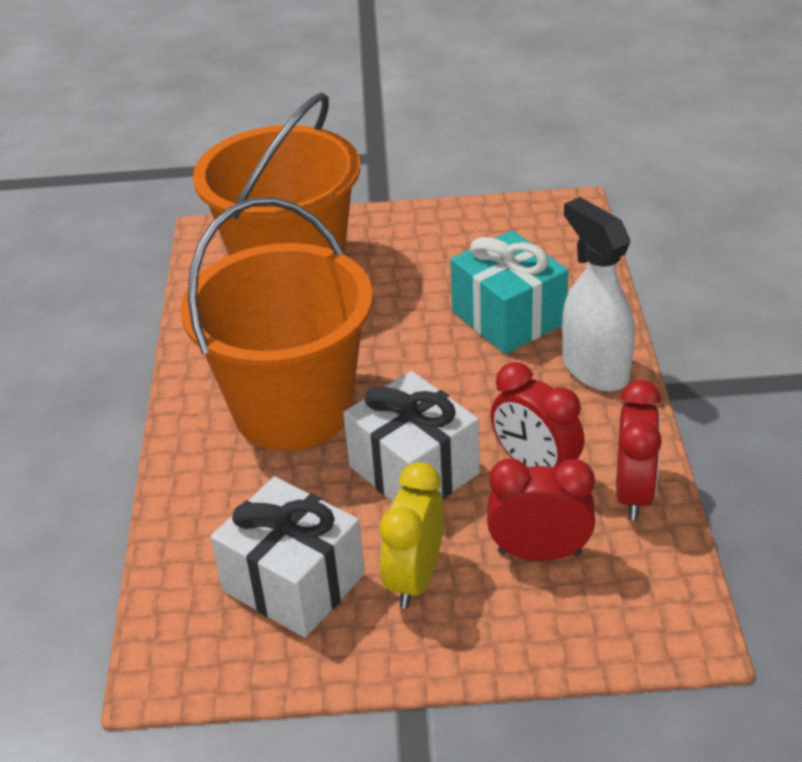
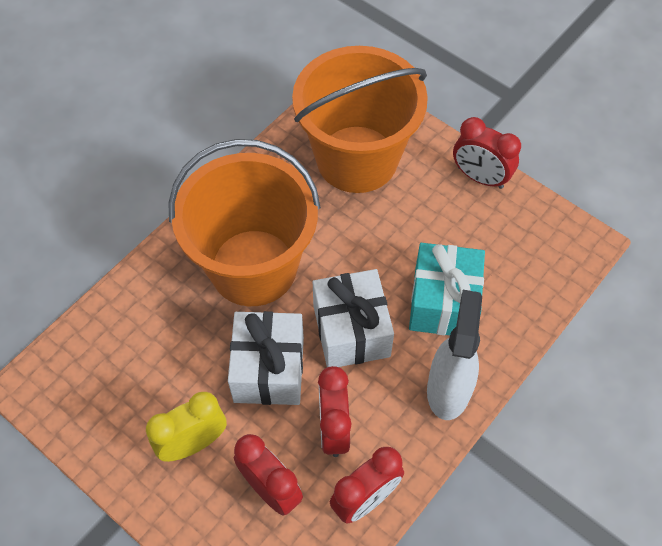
camera: 40 degrees right, 20 degrees up
(294, 582) = (136, 388): white gift -> white gift (351, 331)
(423, 220) = (480, 177): none -> red clock

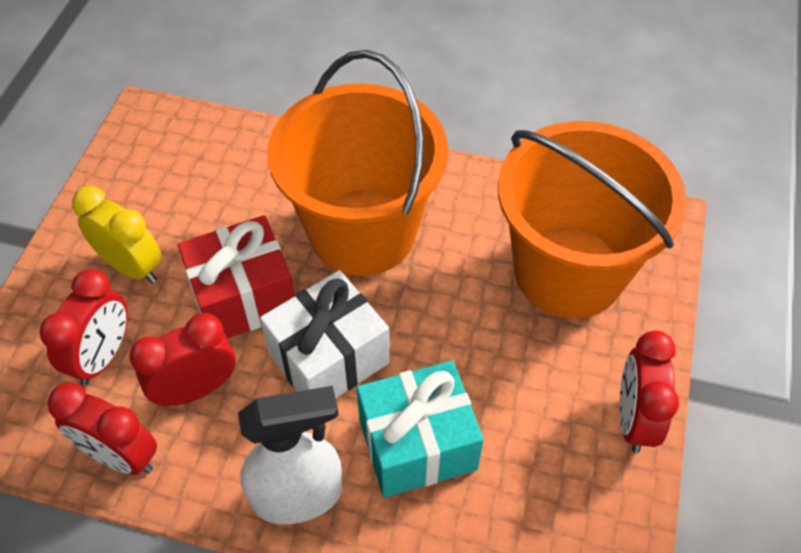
camera: 65 degrees right, 5 degrees down
(269, 369) = (243, 297): white gift -> red gift

